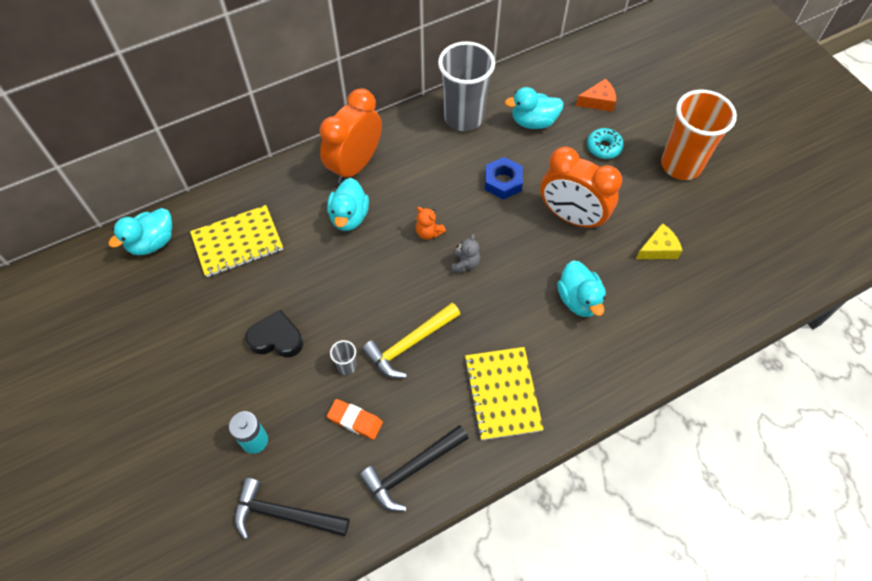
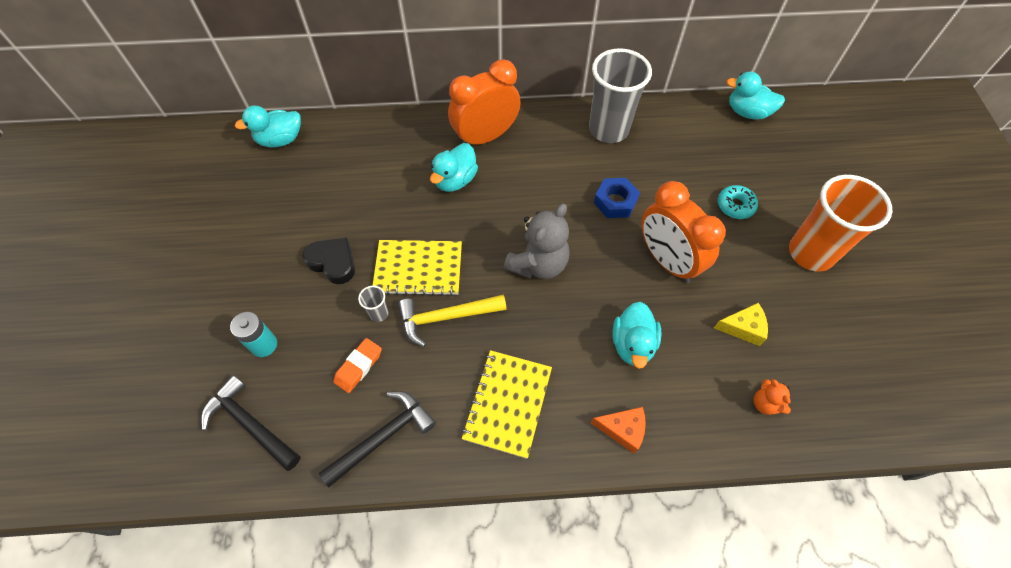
camera: 25 degrees right, 0 degrees up
(237, 242) = (348, 166): yellow notebook -> yellow notebook (418, 269)
(355, 420) = (358, 367): orange eraser -> orange eraser turned 75 degrees clockwise
(411, 469) = (383, 437): black hammer -> black hammer turned 150 degrees clockwise
(428, 232) = (519, 222): orange teddy bear -> orange teddy bear (765, 403)
(465, 264) = (538, 264): grey teddy bear -> grey teddy bear, size x1.99
(533, 122) = (675, 156): turquoise duck -> turquoise duck (747, 112)
(598, 101) = (752, 160): orange cheese -> orange cheese (623, 430)

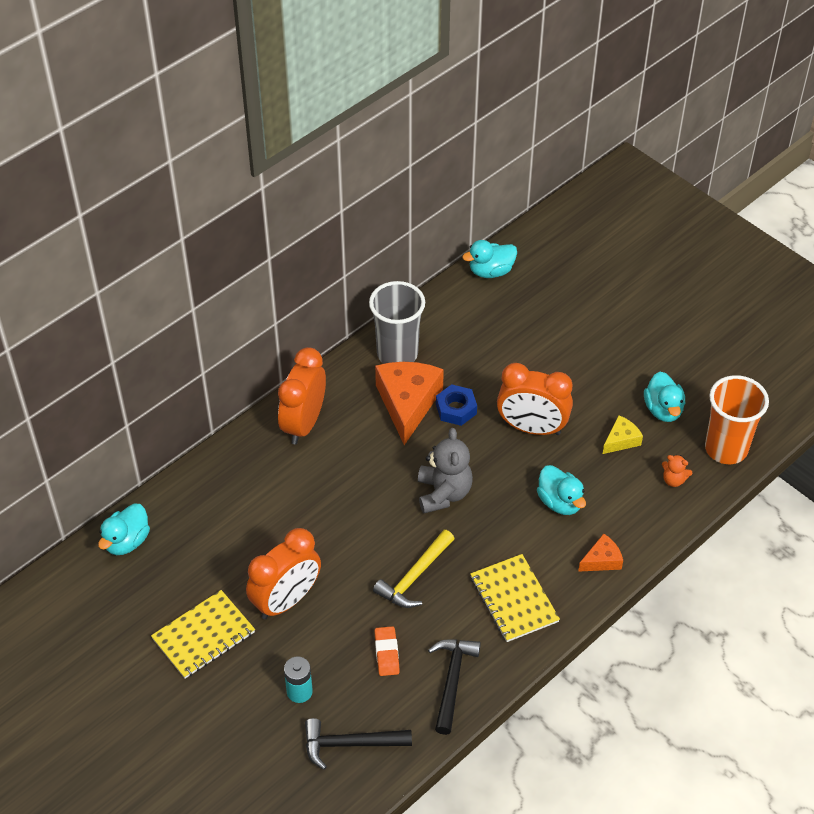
camera: 40 degrees left, 10 degrees down
(333, 262) = (286, 600): black heart -> orange clock
(379, 313) = (362, 609): grey cup -> none
(418, 269) = (358, 558): yellow notebook -> yellow notebook (203, 636)
(455, 180) = (316, 474): turquoise duck -> turquoise duck (663, 410)
(579, 172) = (407, 403): none -> orange cheese
(735, 206) = (544, 355): turquoise donut -> none
(810, 253) = (622, 357): orange cup -> orange cup (726, 449)

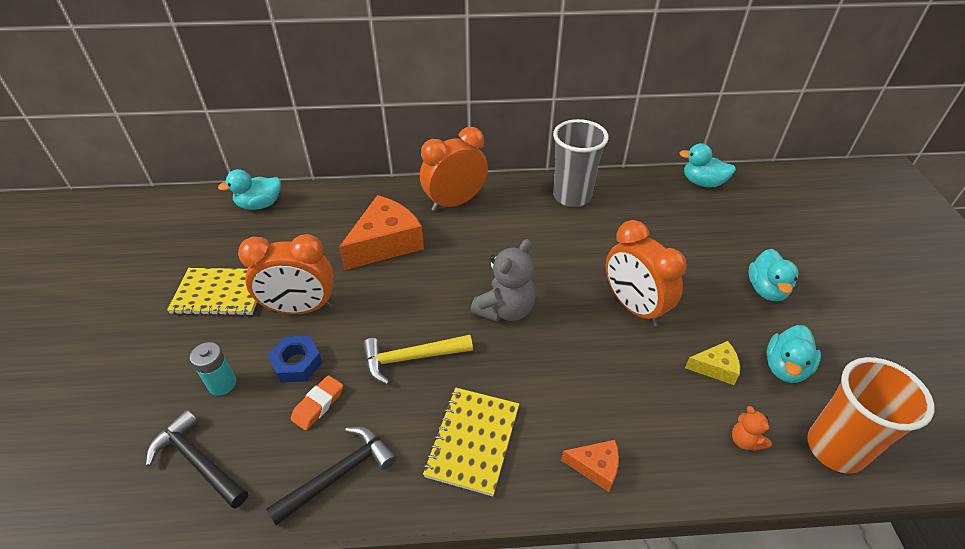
camera: 40 degrees right, 5 degrees down
(407, 403) = (545, 231): orange cheese -> orange cheese (385, 243)
(456, 409) = (580, 256): blue nut -> blue nut (297, 363)
(560, 502) = (602, 383): turquoise duck -> turquoise duck (766, 289)

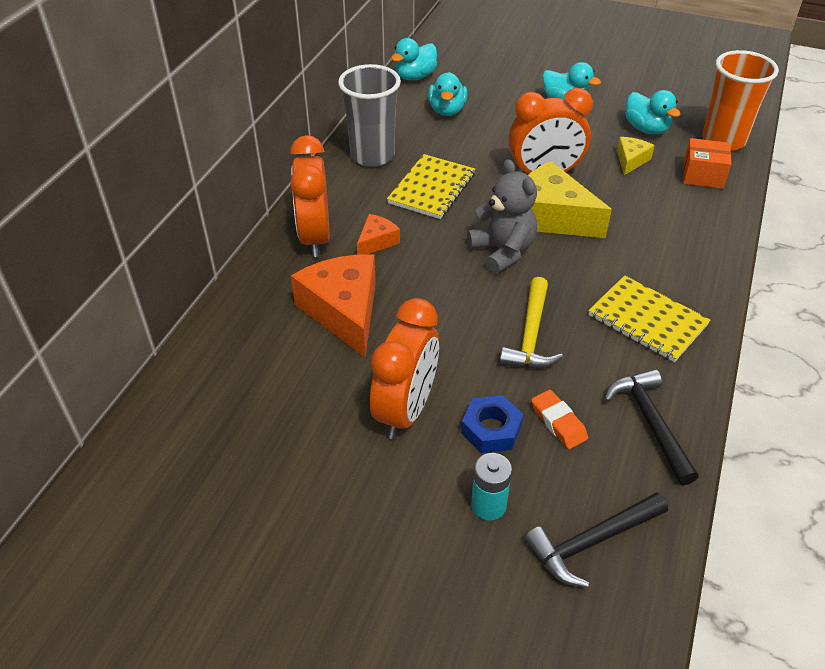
camera: 65 degrees left, 0 degrees up
(220, 293) = (328, 487): yellow notebook -> yellow notebook (431, 188)
(260, 204) = (170, 417): turquoise duck -> turquoise duck (447, 110)
(575, 328) = (550, 217): none -> yellow cheese
(595, 467) = (699, 257): orange cheese -> orange cheese (376, 241)
(745, 441) = (702, 175): orange teddy bear -> orange box

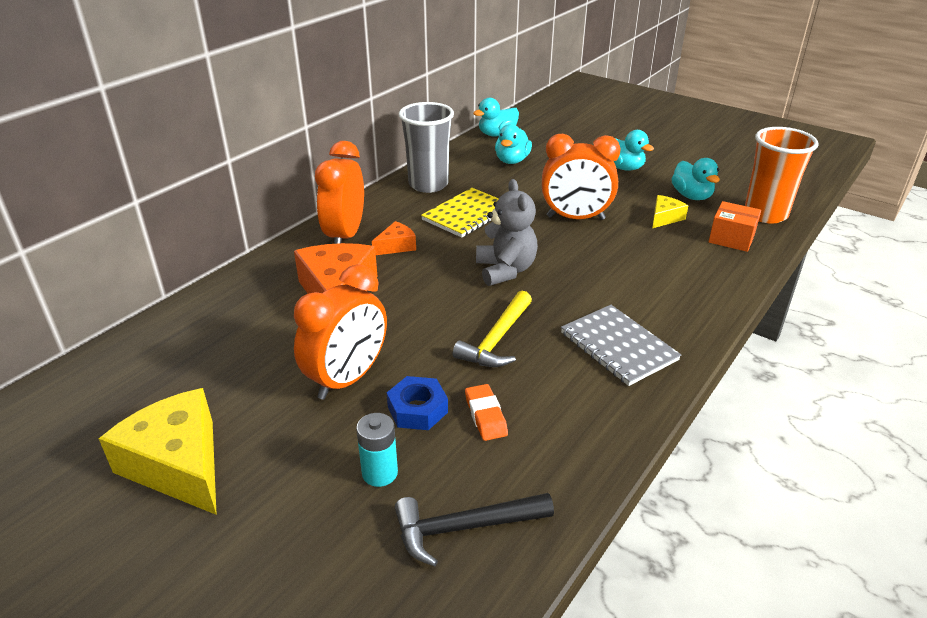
camera: 15 degrees right, 10 degrees down
(550, 217) = (565, 250): yellow cheese -> yellow cheese (178, 465)
(647, 320) = (618, 346): yellow notebook -> grey notebook
(650, 423) = (578, 434): black hammer -> none

